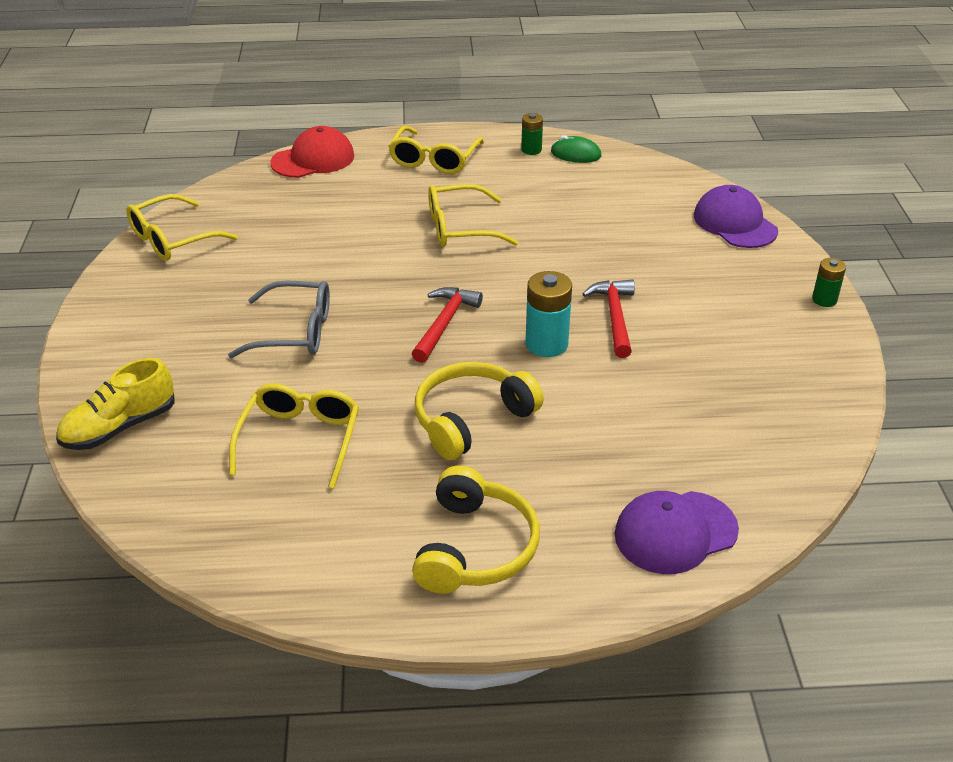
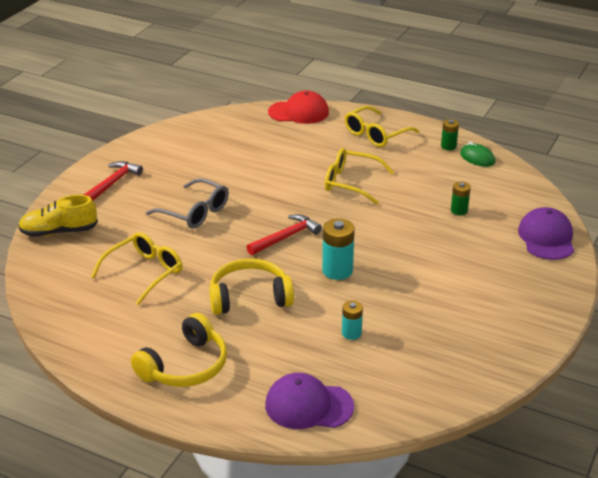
camera: 30 degrees right, 5 degrees down
(173, 239) = (174, 137): yellow glasses -> none
(614, 317) = (397, 270): red hammer -> red hammer (113, 183)
(637, 417) = (351, 333): none -> turquoise battery
(824, 300) = (559, 309): green battery -> green battery (459, 211)

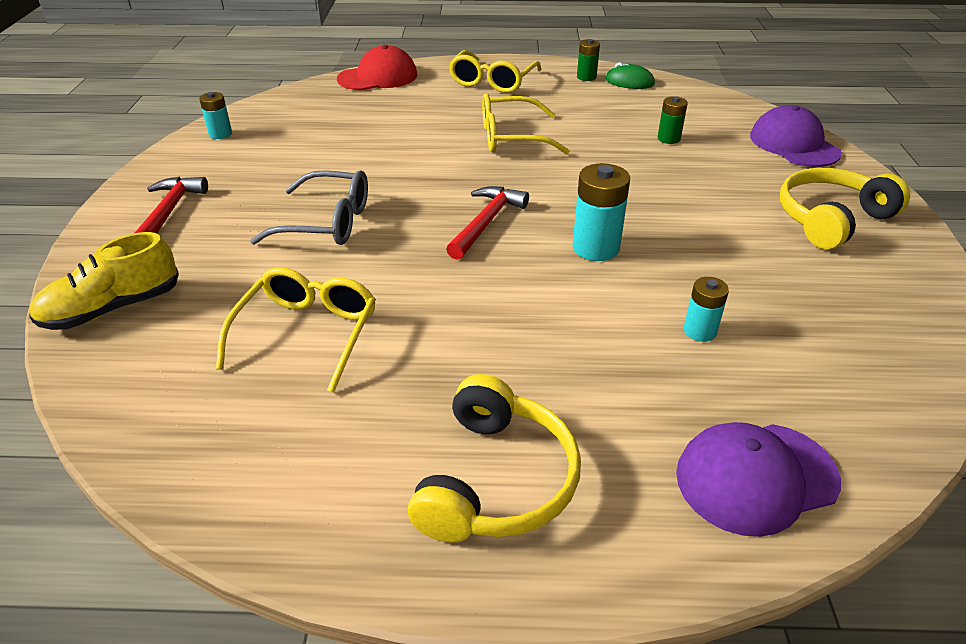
camera: 25 degrees left, 5 degrees up
(170, 135) = (220, 134): none -> turquoise battery
(249, 297) = (506, 322): yellow headphones -> yellow headphones (831, 219)

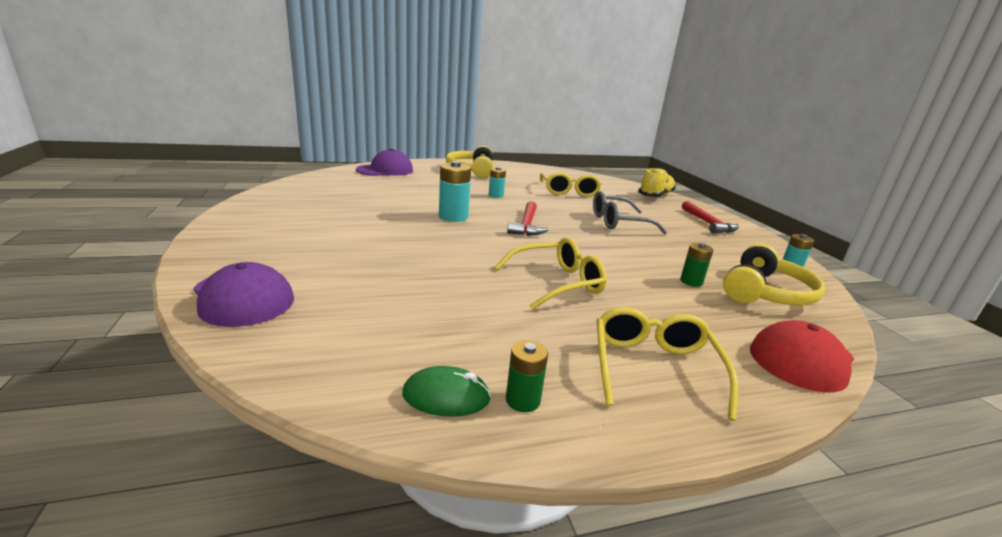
camera: 160 degrees right, 15 degrees down
(668, 139) = (394, 293): green battery -> green battery (691, 281)
(700, 331) = (396, 193): turquoise battery -> turquoise battery (496, 195)
(831, 219) = (275, 235): yellow headphones -> yellow headphones (765, 293)

